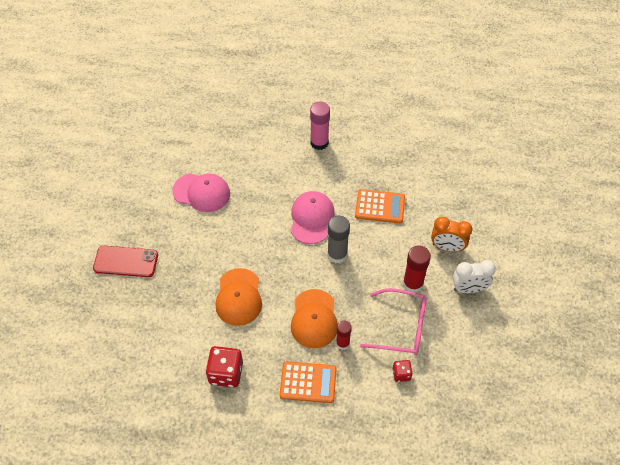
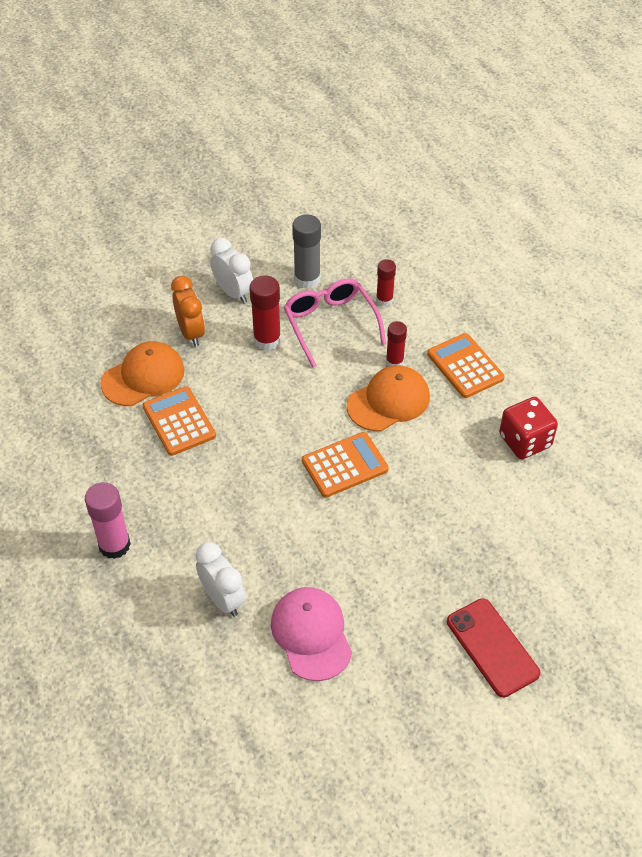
camera: 125 degrees left, 5 degrees down
(239, 297) = (427, 487): orange cap -> orange cap (143, 377)
(251, 169) = (223, 599): none -> white clock
(286, 267) = (345, 465): none -> orange calculator
(311, 218) = (252, 480): pink cap -> none
(337, 254) = (285, 426): grey glue stick -> grey glue stick (307, 279)
(401, 374) = (384, 300): red dice -> red glue stick

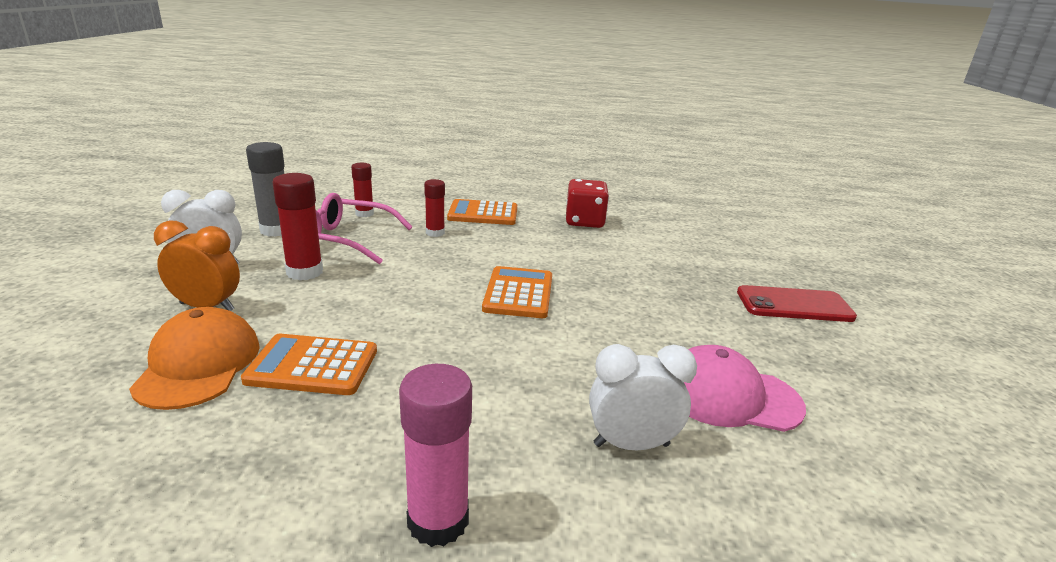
camera: 60 degrees left, 25 degrees down
(388, 401) = (473, 249): orange cap -> none

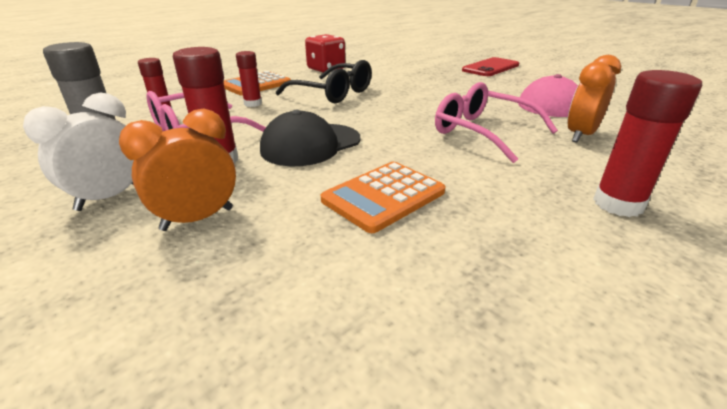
camera: 45 degrees left, 5 degrees up
(198, 364) = (306, 247): orange cap -> none
(379, 293) = (311, 145): none -> black cap
(438, 520) = (618, 204): pink glue stick -> red glue stick
(518, 293) = (385, 109): orange calculator -> none
(519, 253) = (333, 93): none -> black glasses
(537, 369) = (482, 132): none -> pink glasses
(631, 445) = (580, 135): white clock -> orange clock

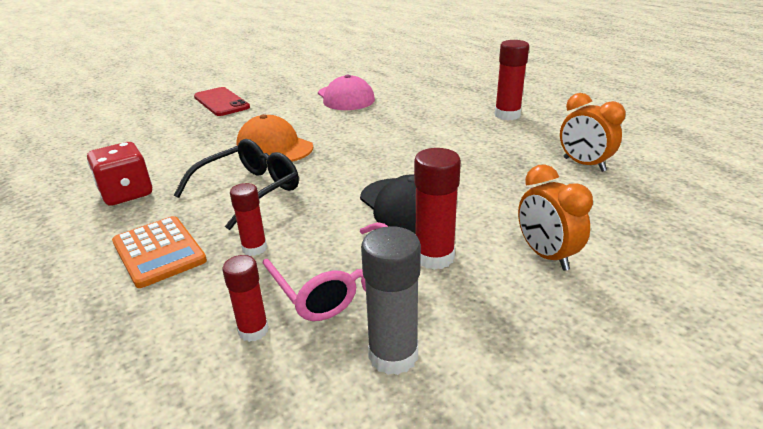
camera: 80 degrees left, 0 degrees up
(109, 197) = (515, 317): white clock -> none
(383, 196) = (503, 178): orange calculator -> none
(412, 91) = (274, 147): none -> orange cap
(482, 132) = (396, 131): pink glasses -> none
(580, 135) = (411, 103): orange clock -> orange clock (584, 164)

